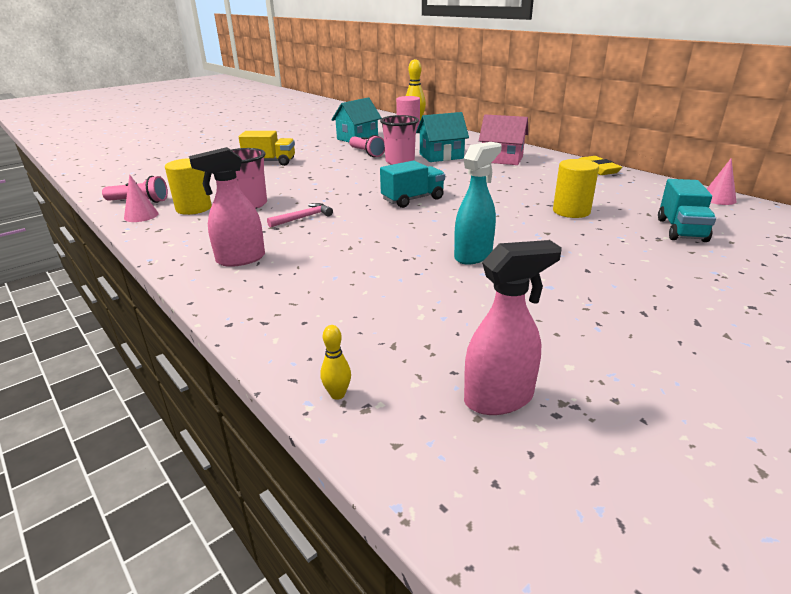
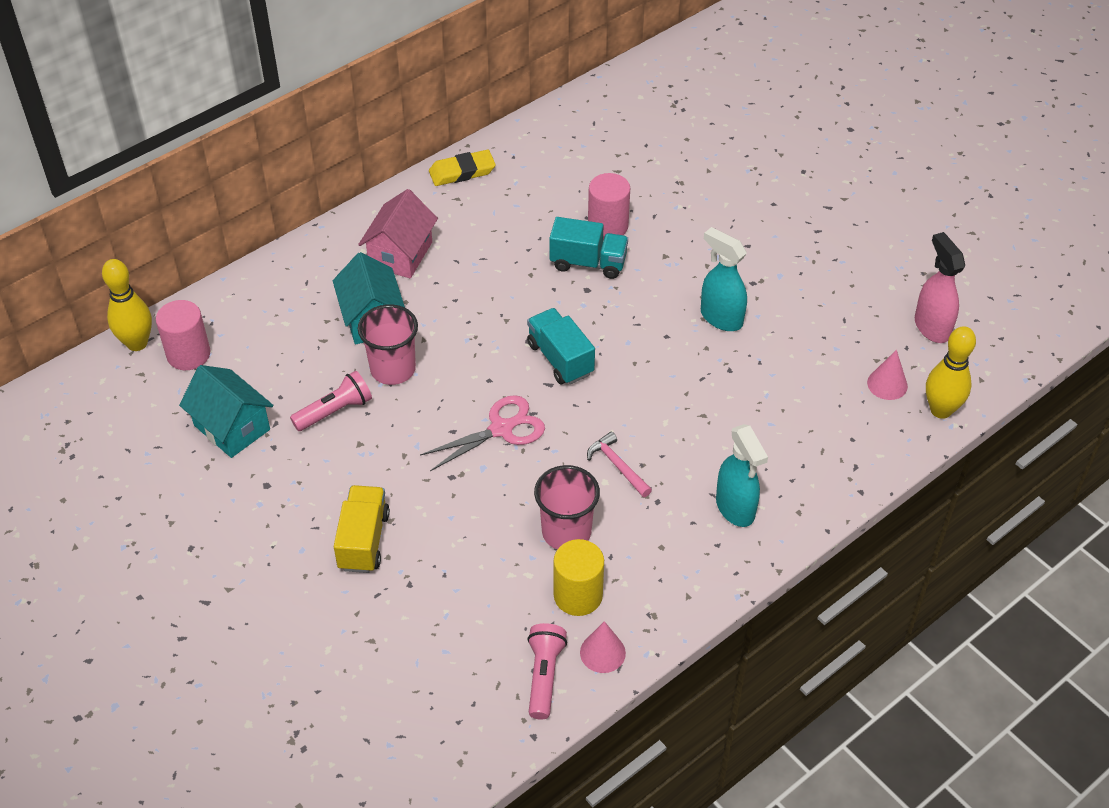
camera: 90 degrees left, 20 degrees up
(240, 259) = (735, 508): pink spray bottle -> turquoise spray bottle
(337, 394) = (941, 410): yellow bowling pin -> yellow bowling pin, size x2.08
(347, 186) = (502, 428): none -> pink scissors
(571, 211) = (608, 226): yellow cylinder -> pink cylinder
(681, 230) = (660, 161): turquoise truck -> turquoise truck (588, 263)
(718, 199) = (578, 108): pink cone -> pink cone (887, 384)

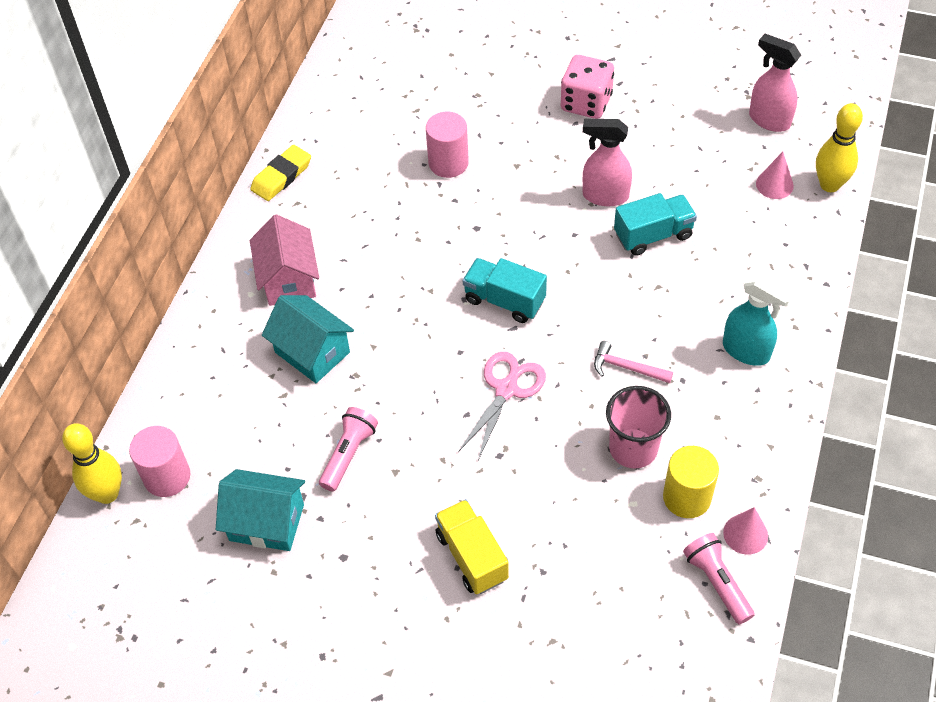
camera: 30 degrees left, 5 degrees up
(393, 369) = (368, 387): pink cup -> none
(588, 263) = (458, 204): turquoise truck -> turquoise truck (653, 235)
(721, 318) = (604, 196): turquoise spray bottle -> pink spray bottle
(771, 233) = (586, 103): none -> pink dice

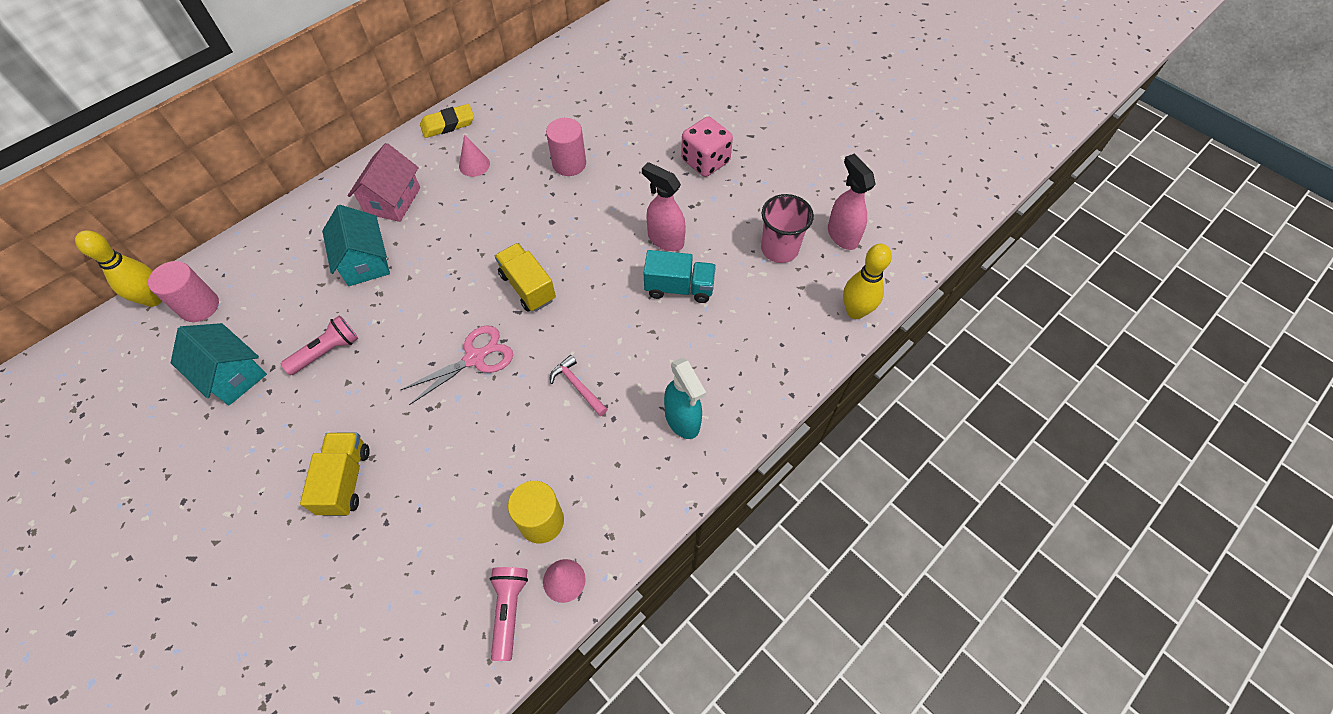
camera: 25 degrees right, 5 degrees up
(504, 300) = (528, 287): turquoise truck -> yellow truck
(633, 448) = (531, 456): pink cup -> pink cup (779, 249)
(774, 184) = (808, 290): pink cone -> pink cone (474, 165)

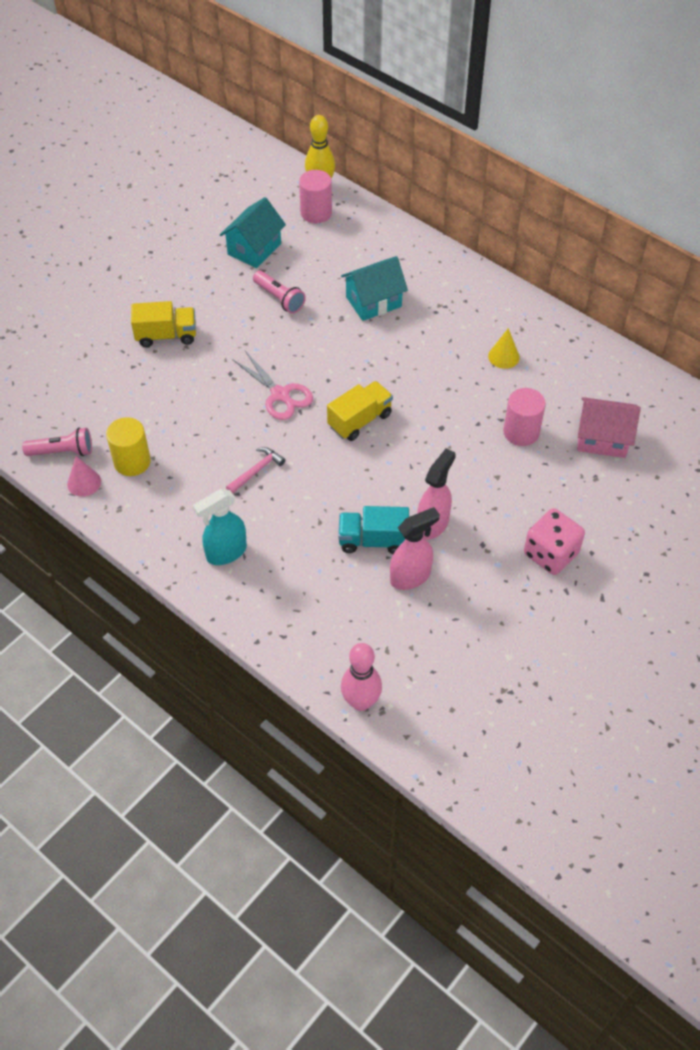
camera: 85 degrees right, 5 degrees down
(393, 200) = (447, 306): pink house -> pink house (602, 439)
(448, 124) = (554, 327): yellow eraser -> none
(474, 165) = (503, 356): pink cone -> yellow cone
(679, 288) = (373, 540): turquoise truck -> turquoise truck turned 90 degrees clockwise
(779, 249) = (435, 629): pink cup -> none
(842, 235) = (464, 692): pink spray bottle -> pink spray bottle (411, 576)
(855, 311) = (361, 702): yellow bowling pin -> pink bowling pin

